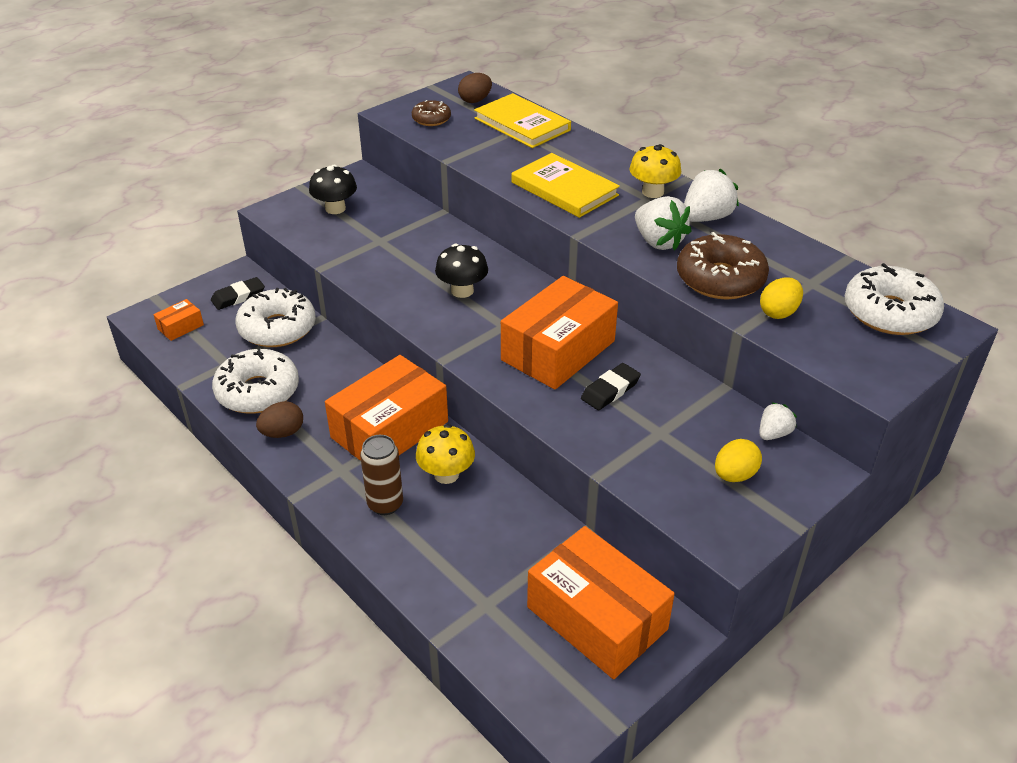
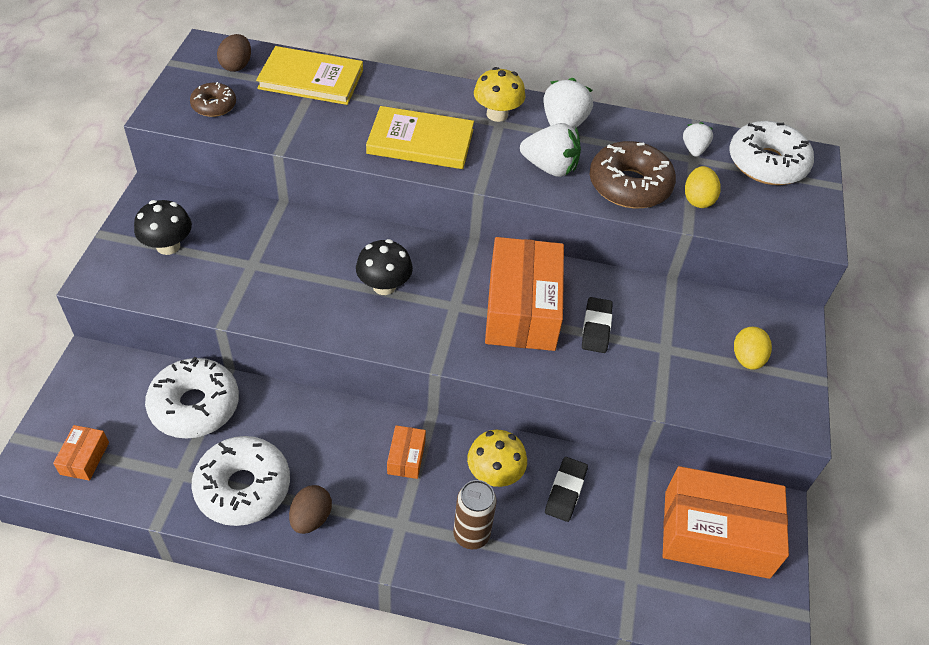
camera: 40 degrees left, 10 degrees up
(238, 297) = (115, 390): black eraser -> black eraser (565, 491)
(389, 429) = (406, 457): orange box -> orange box, size x0.43
(773, 434) = (739, 306): white strawberry -> white strawberry (694, 149)

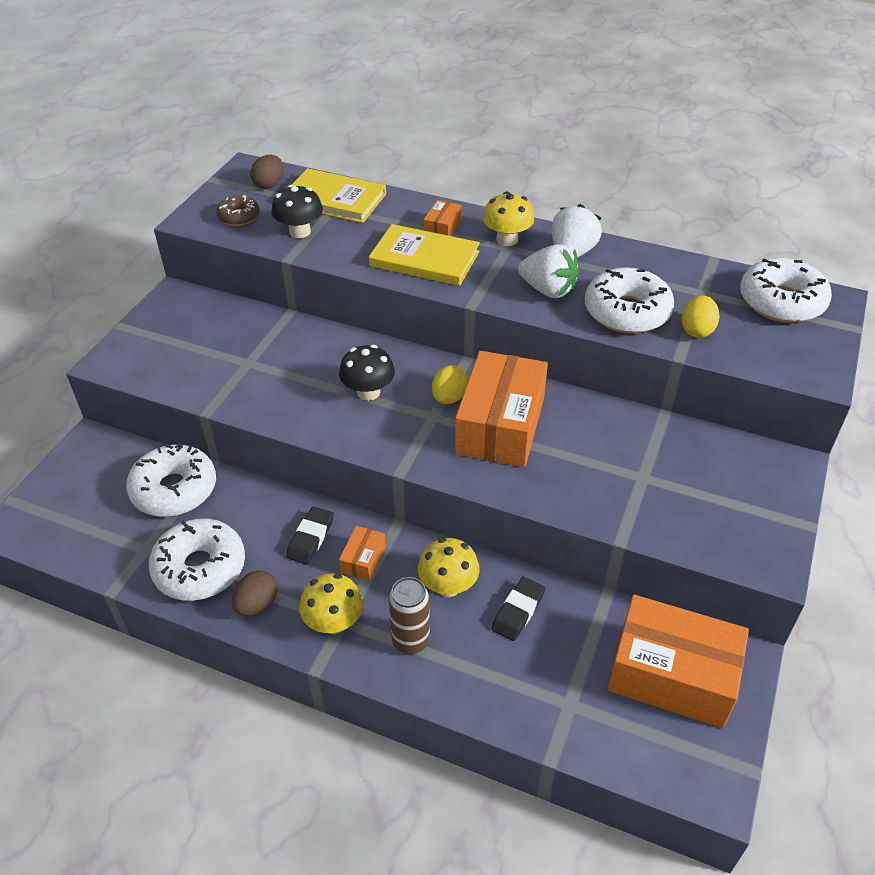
camera: 15 degrees right, 5 degrees down
(84, 458) = (63, 524): orange box -> orange box (442, 228)
(168, 246) = (176, 340): black mushroom -> black mushroom (300, 232)
(392, 526) = (334, 622): none -> yellow mushroom
(596, 328) = (573, 450): black eraser -> black eraser (310, 538)
(629, 185) = (627, 312): brown donut -> white donut
(694, 149) = (704, 283): white strawberry -> none
(747, 359) = (730, 496): yellow egg -> yellow egg (449, 398)

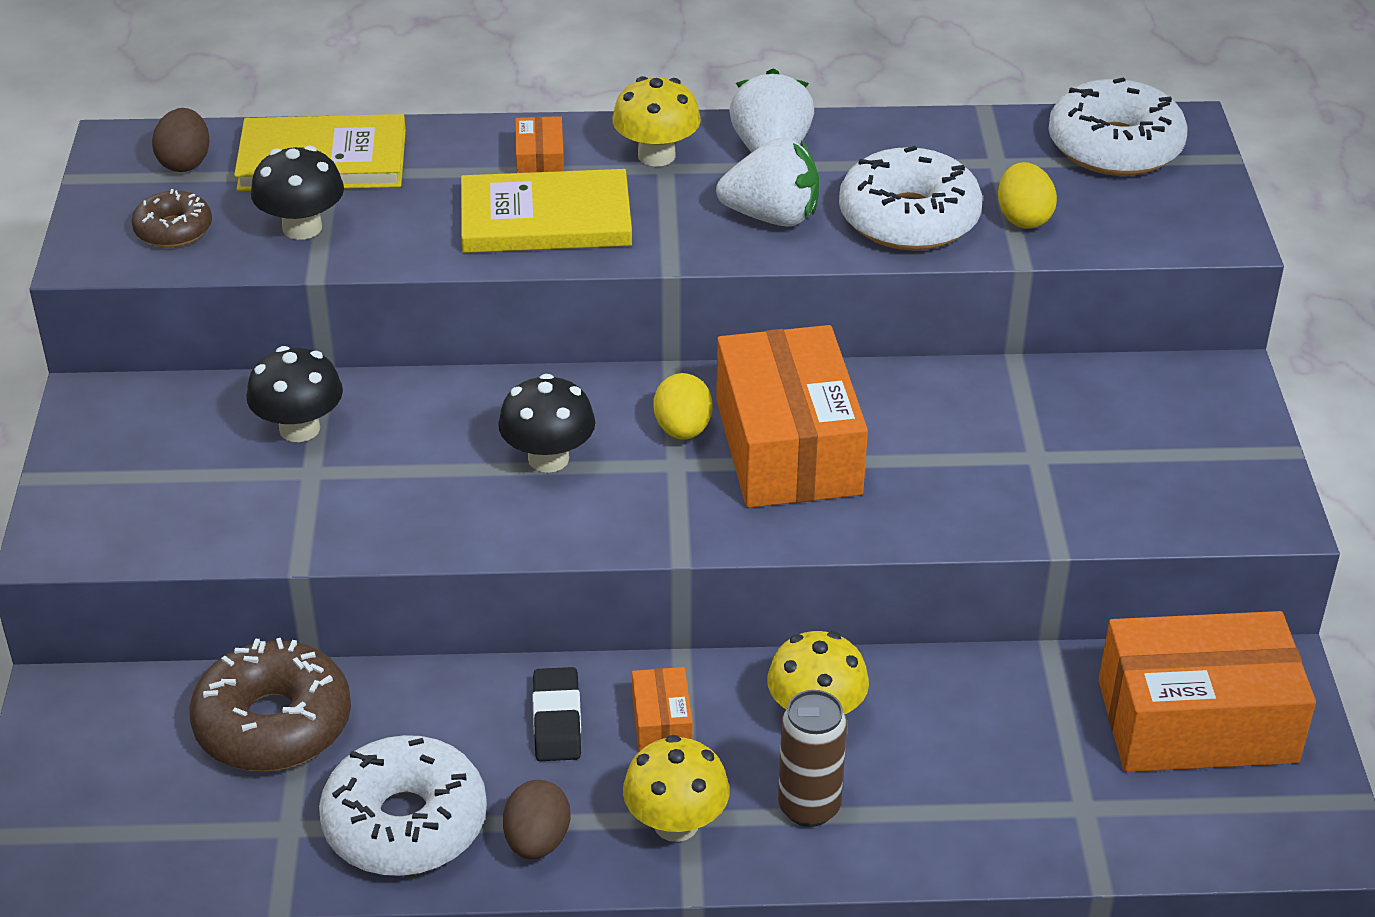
camera: 25 degrees left, 5 degrees down
(174, 490) = (273, 724): white donut -> brown donut
(257, 338) = (299, 428): none -> black mushroom
(518, 611) = (939, 714): black eraser -> none

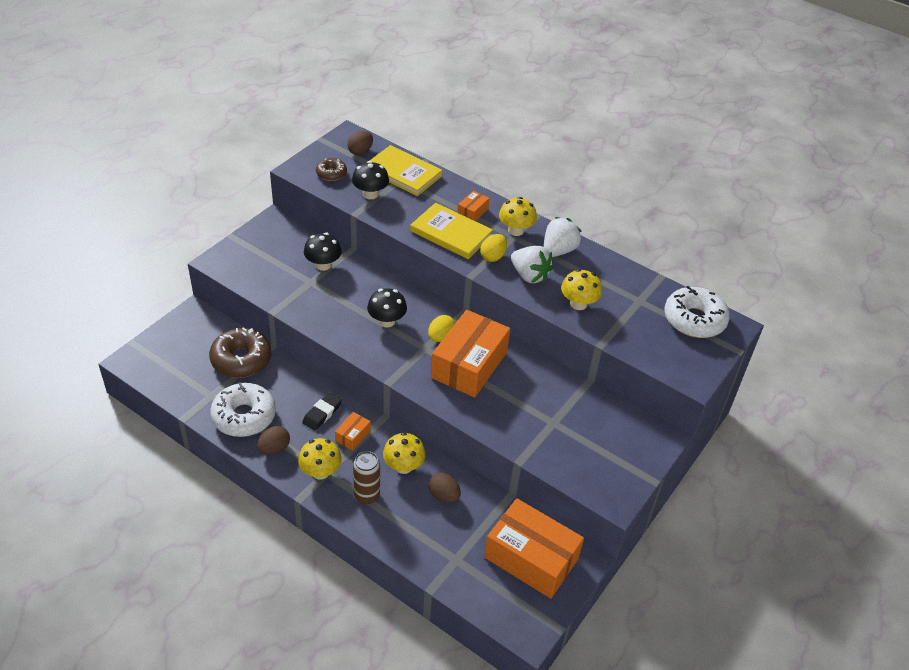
camera: 35 degrees right, 5 degrees up
(908, 219) = (578, 304): white donut -> yellow mushroom
(942, 717) = (444, 495): none -> brown egg
(1023, 218) = (622, 328): yellow egg -> yellow egg (493, 256)

